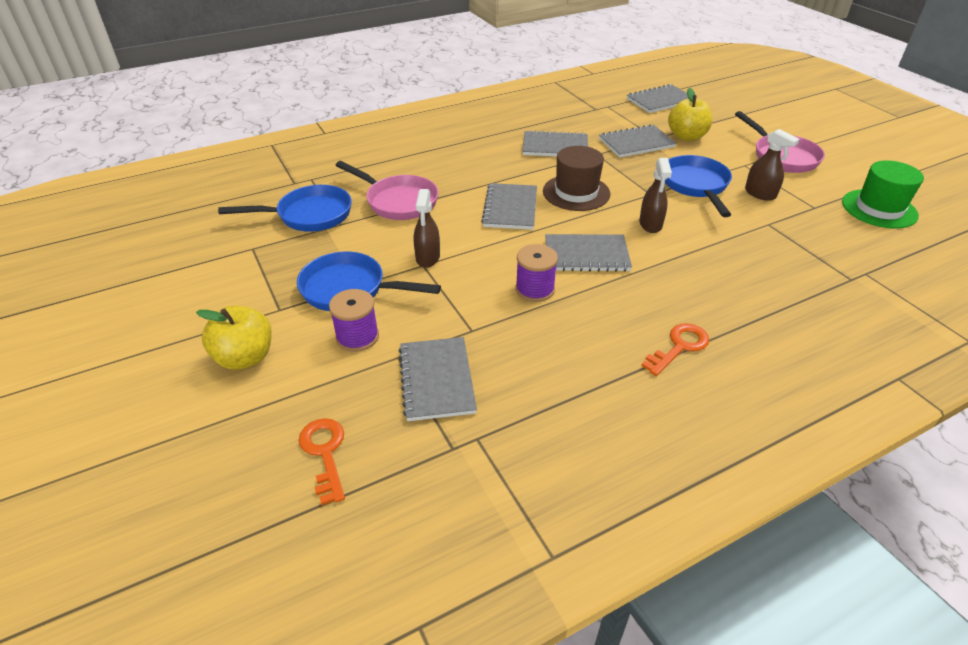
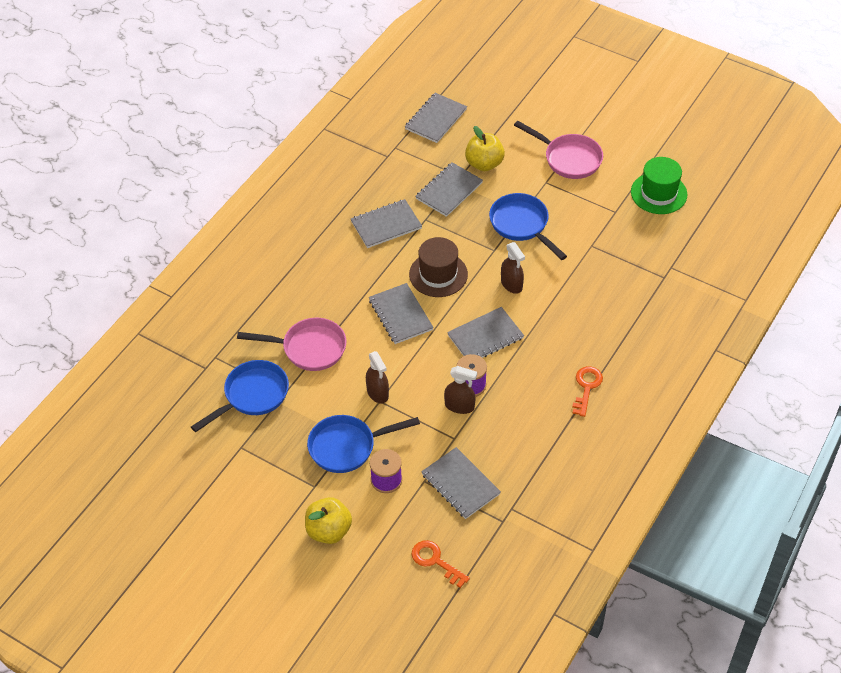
camera: 30 degrees left, 10 degrees up
(760, 194) = (572, 213): brown spray bottle -> brown spray bottle (459, 406)

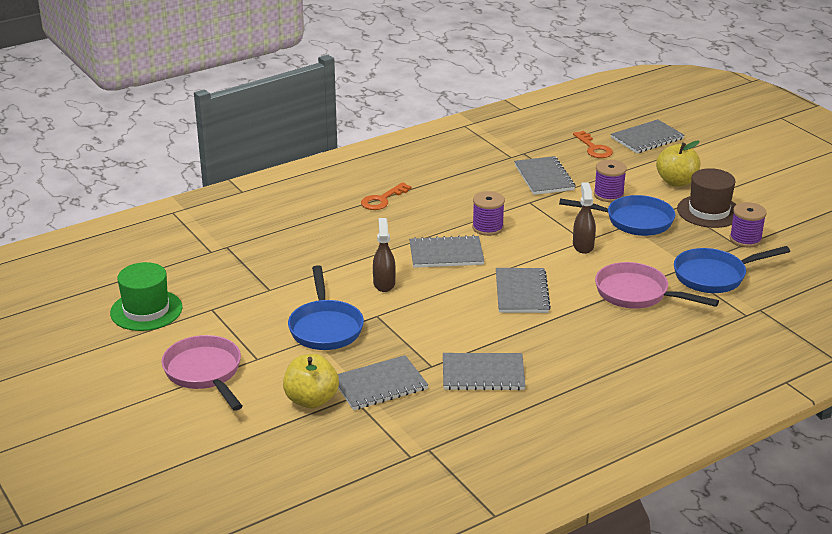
camera: 155 degrees left, 20 degrees down
(237, 459) = (745, 239): none -> purple spool
(435, 119) = (327, 474): grey notebook -> grey notebook (647, 138)
(438, 274) = (456, 313): brown hat -> brown hat (709, 211)
(459, 406) = (509, 218): brown spray bottle -> none

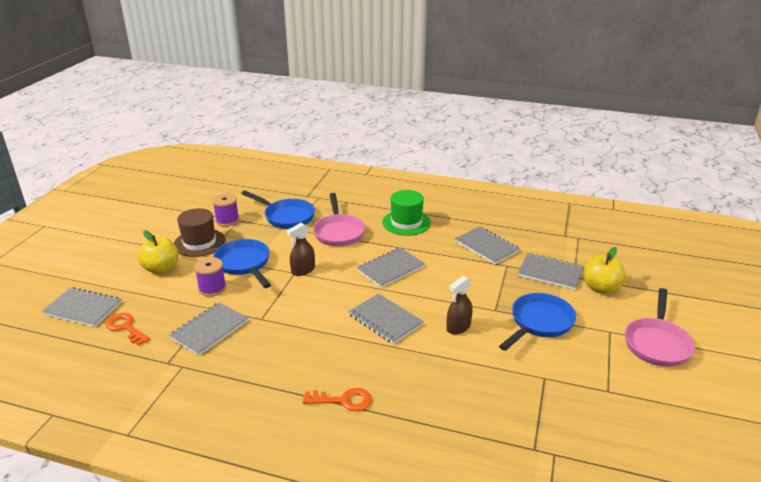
camera: 130 degrees left, 0 degrees up
(146, 310) = (667, 427): green hat -> green hat (406, 222)
(487, 227) = (324, 319): purple spool -> none
(594, 148) = (125, 327): orange key -> orange key turned 75 degrees counterclockwise

